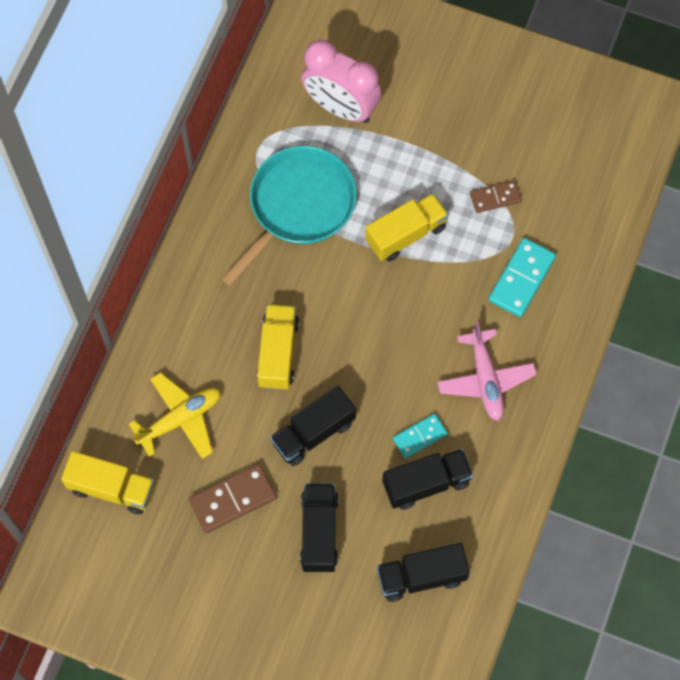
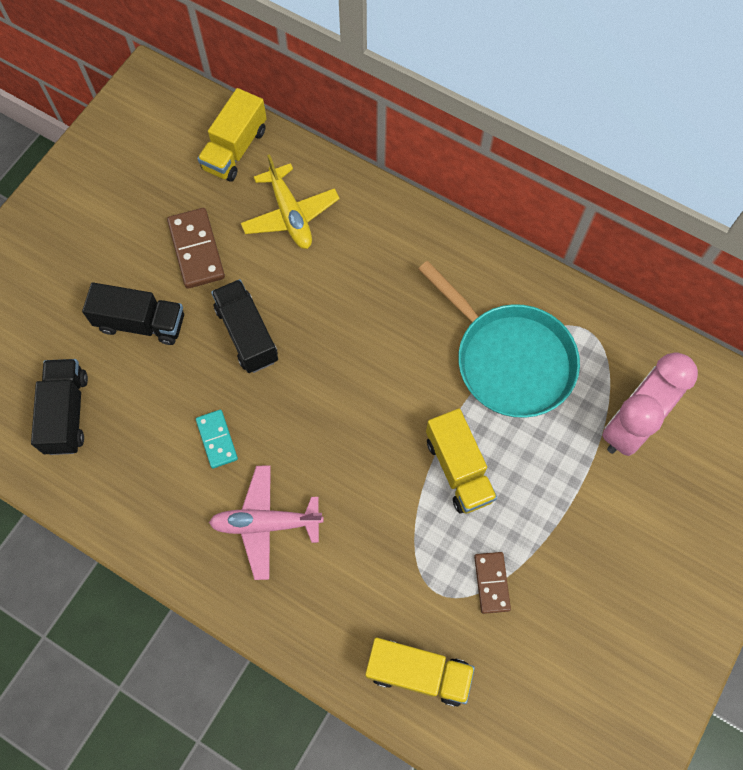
camera: 100 degrees right, 0 degrees up
(278, 353) = (341, 313): yellow truck -> yellow truck (418, 672)
(426, 483) = (164, 436): black truck -> none
(521, 279) = (381, 592): turquoise domino -> none

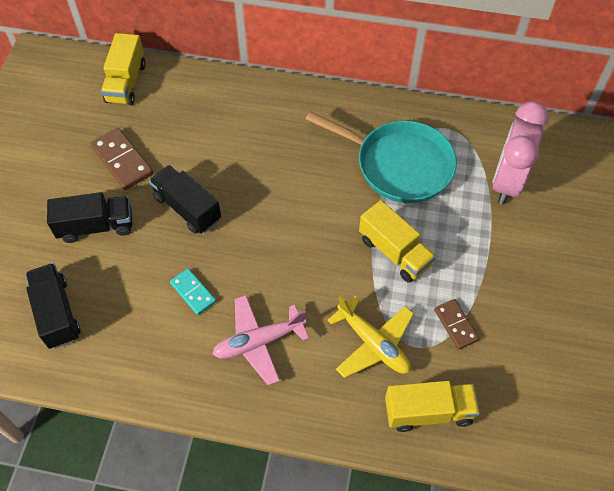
camera: 20 degrees left, 10 degrees down
(290, 214) = (188, 115): yellow plane -> yellow plane (373, 343)

